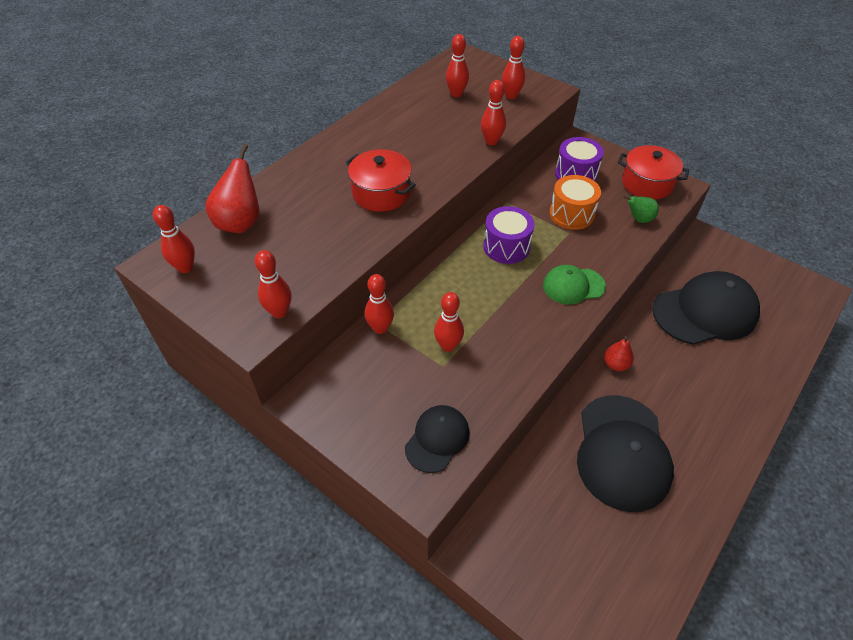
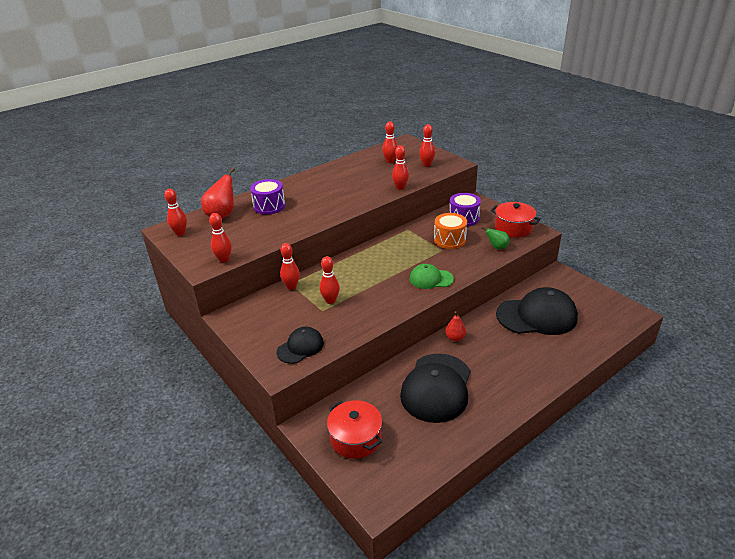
camera: 15 degrees right, 15 degrees down
(381, 193) = (315, 208): red pot -> red pot (355, 438)
(506, 246) = (395, 253): purple drum -> purple drum (269, 206)

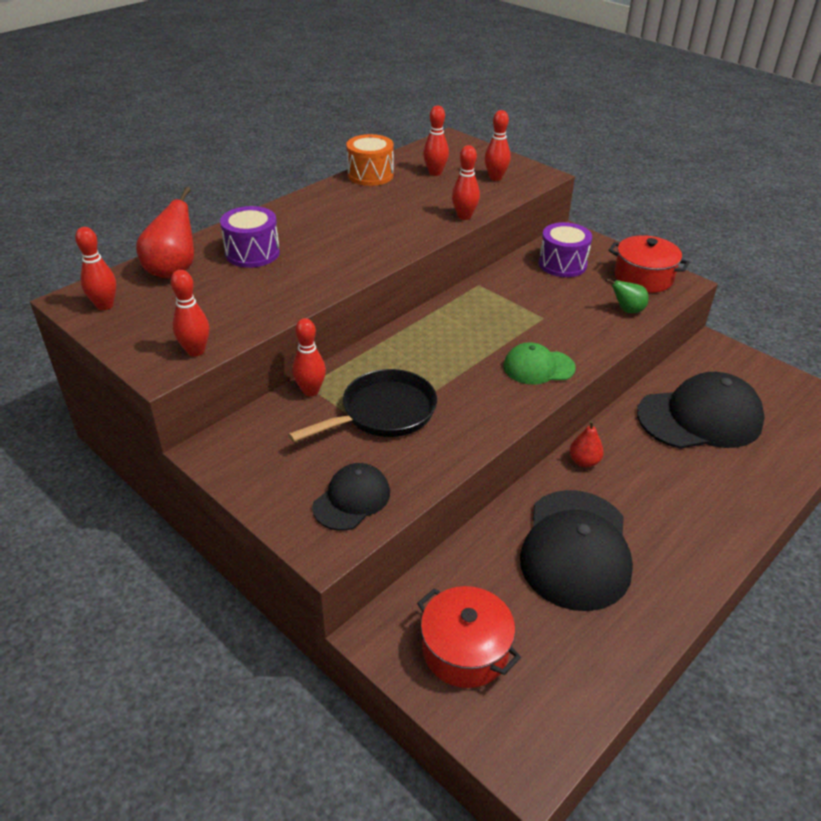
camera: 10 degrees left, 5 degrees up
(330, 301) = (383, 413): red bowling pin -> black pan
(449, 240) = (550, 300): orange drum -> orange drum (370, 175)

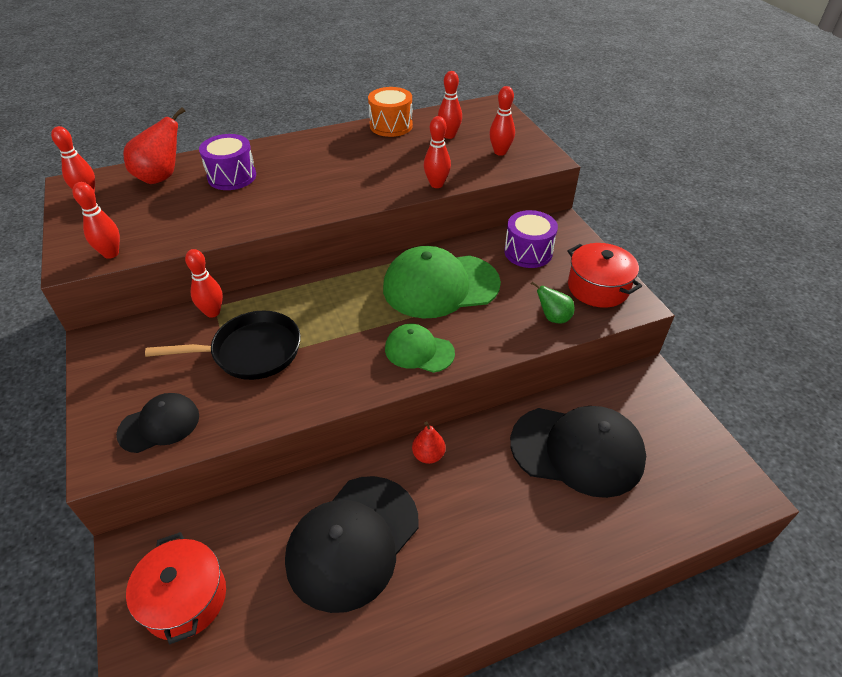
camera: 25 degrees right, 5 degrees up
(510, 310) = (440, 286): none -> green cap

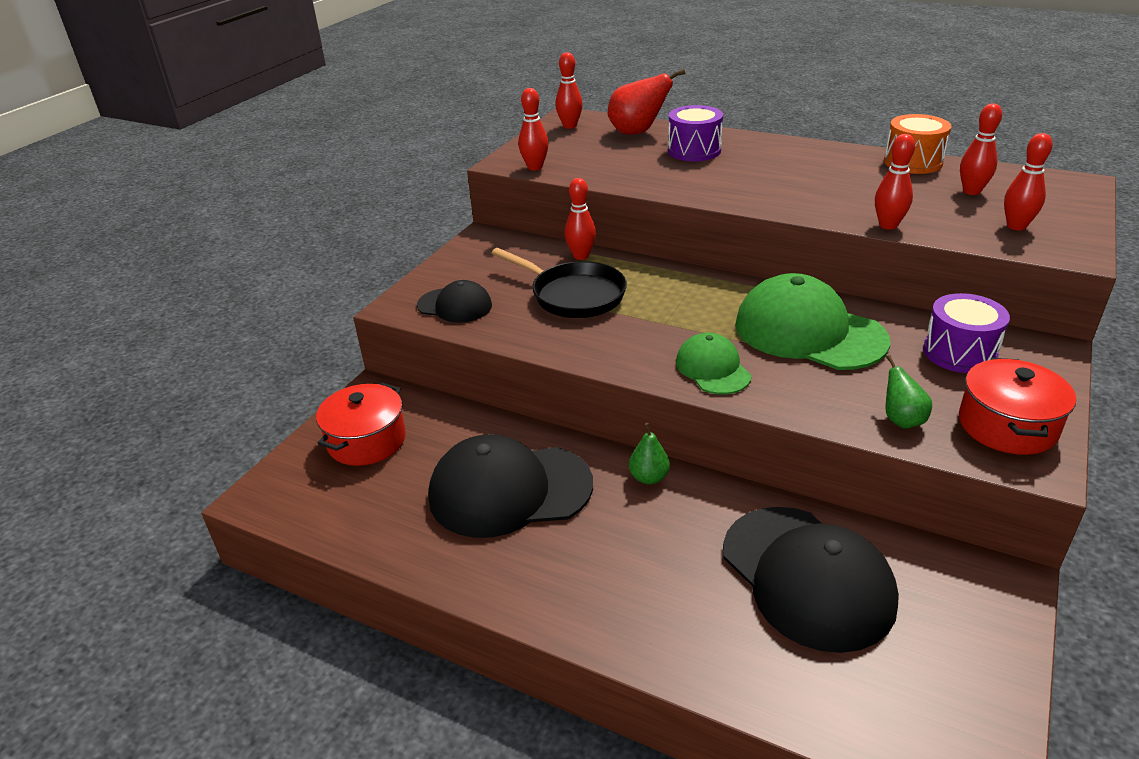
camera: 50 degrees right, 10 degrees down
(428, 455) = (649, 477): red pear -> green pear

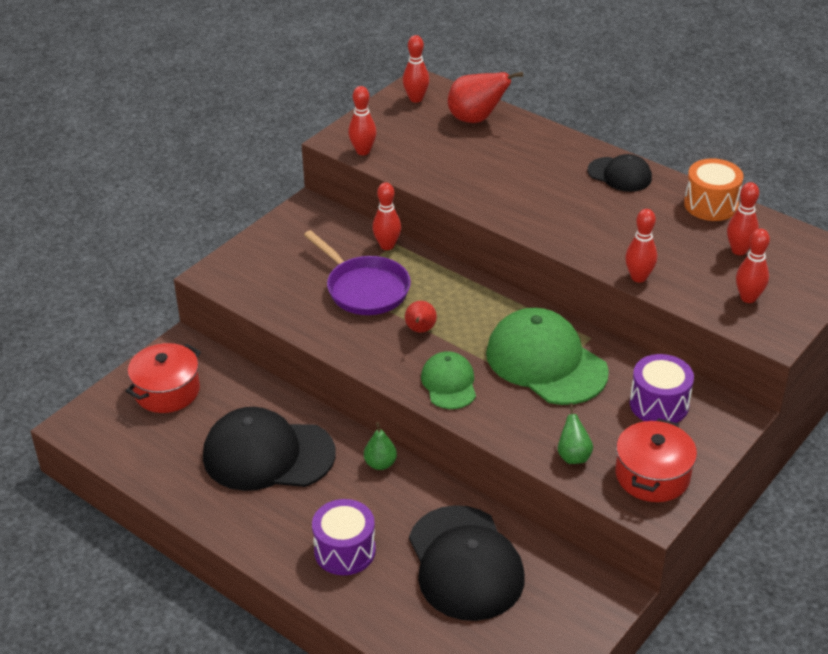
camera: 10 degrees right, 5 degrees up
(455, 305) = (260, 282): black cap -> black cap (619, 175)
(573, 295) = (364, 289): black pan -> purple pan
(653, 323) = (420, 330): none -> red pear
(694, 151) = (517, 154): purple drum -> purple drum (345, 551)

